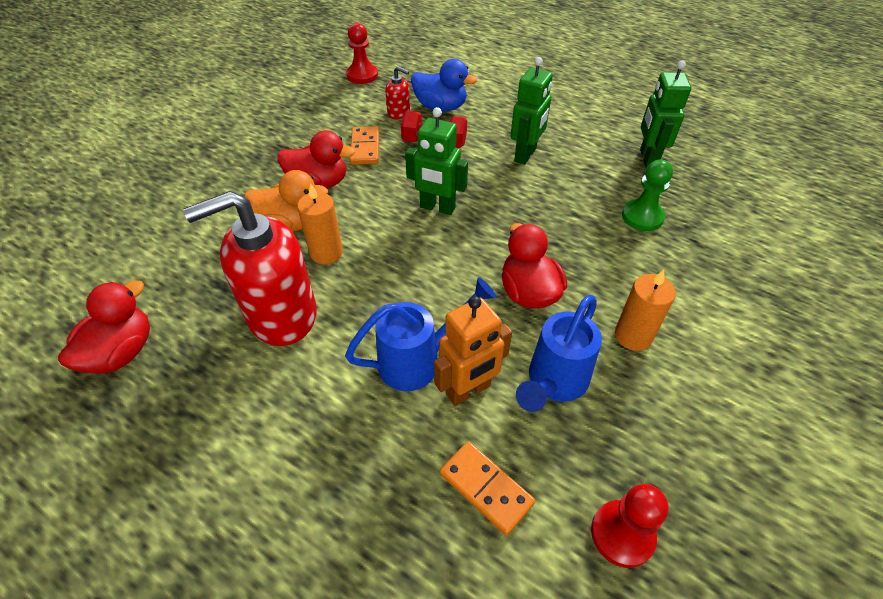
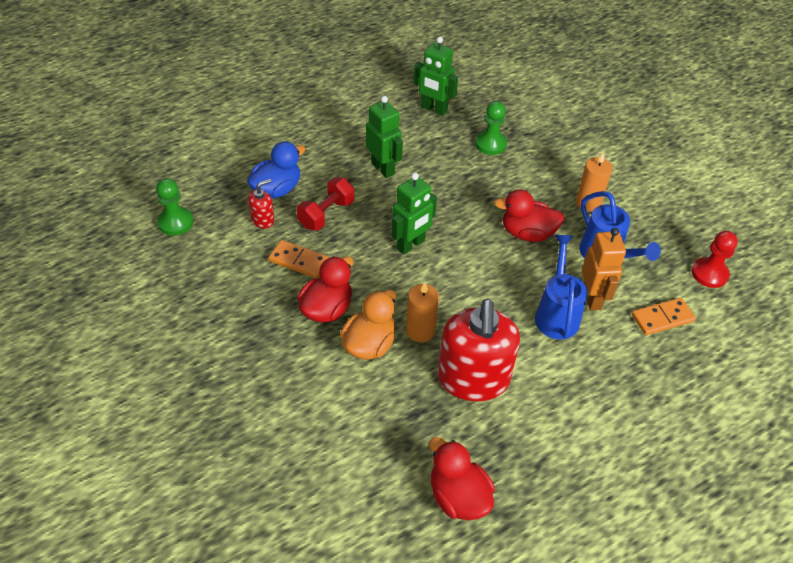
camera: 65 degrees left, 0 degrees up
(362, 75) = (175, 222): red pawn -> green pawn

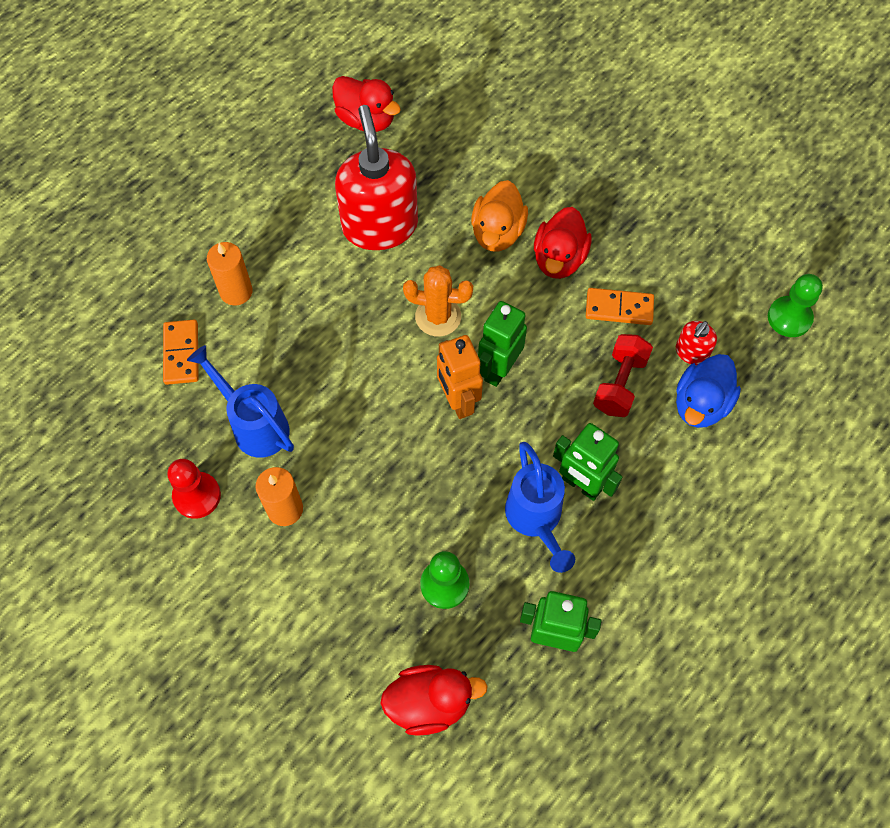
camera: 165 degrees right, 15 degrees up
(420, 331) = (450, 262): orange candle -> orange candle (236, 291)
(445, 292) = (438, 316): none -> orange cactus
(527, 233) = (359, 431): red duck -> red duck (429, 703)
(556, 313) = (304, 325): blue watering can -> blue watering can (536, 519)
(592, 298) = (265, 357): orange robot -> orange robot (458, 401)
(662, 318) = (181, 353): orange domino -> orange domino turned 60 degrees counterclockwise
(709, 273) = (120, 435): red pawn -> red pawn (197, 496)

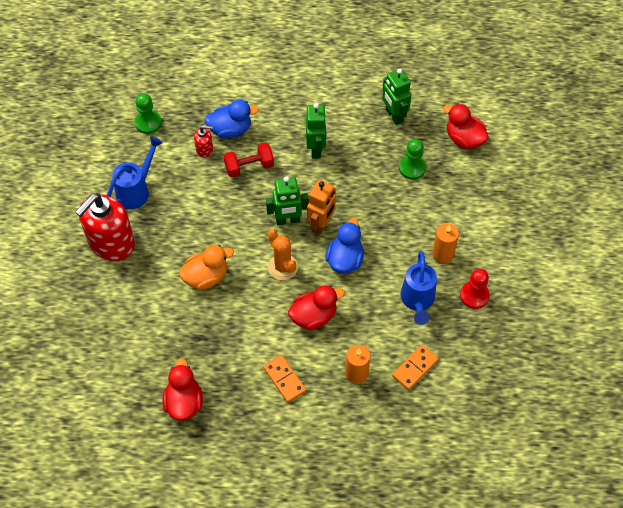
camera: 130 degrees left, 5 degrees down
(380, 226) = (252, 336): red soap dispenser -> red soap dispenser (111, 243)
(385, 390) = (345, 259): none -> blue duck
(536, 519) = (349, 155): blue watering can -> blue watering can (136, 190)
(559, 259) = (198, 238): red duck -> red duck (314, 316)
(619, 308) = (205, 193): orange domino -> orange domino (284, 379)

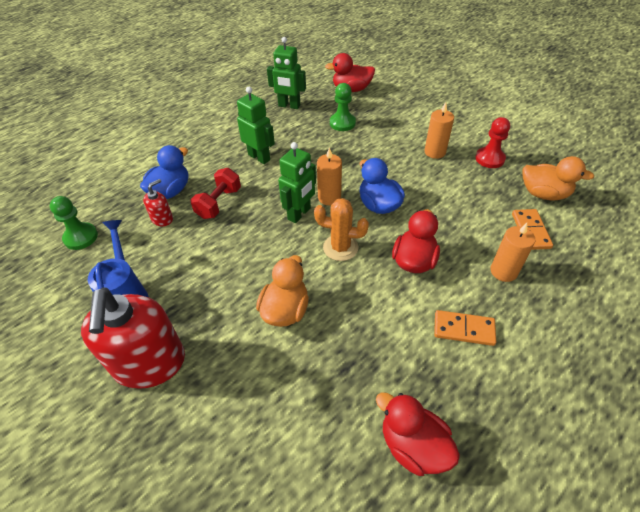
camera: 45 degrees left, 10 degrees down
(321, 225) = (329, 197): orange robot -> orange candle
(417, 301) = (464, 190): blue watering can -> none
(467, 355) = (543, 194): none -> orange duck

